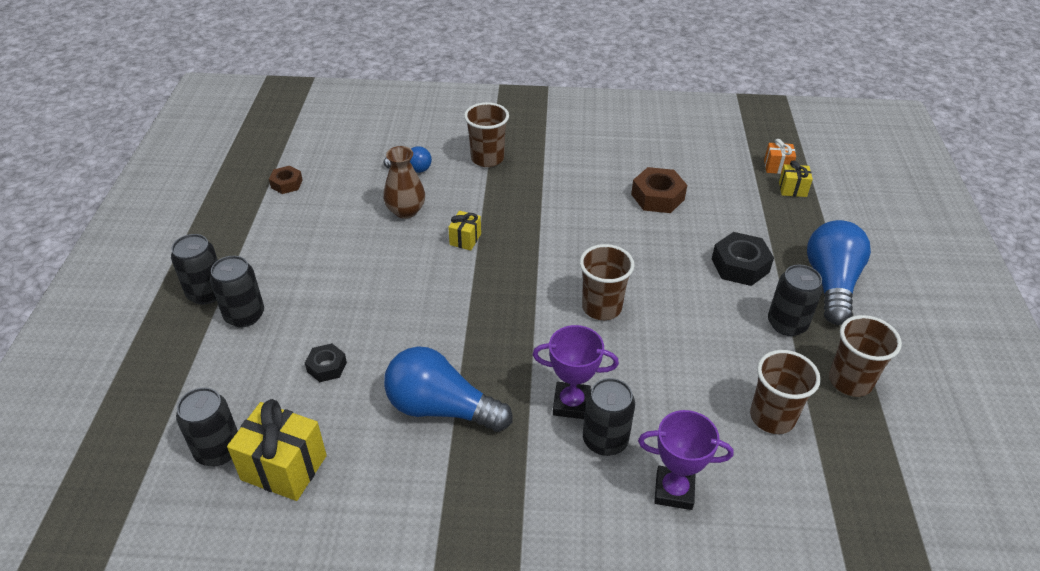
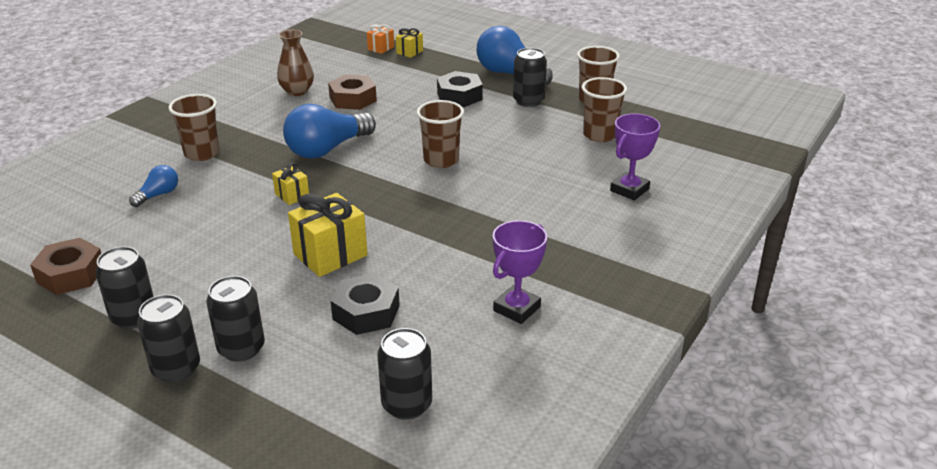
camera: 60 degrees left, 10 degrees down
(284, 467) = (463, 366): yellow gift -> yellow gift (330, 255)
(286, 184) = (71, 274): brown nut -> brown nut, size x1.65
(326, 367) = (366, 312): black nut -> black nut, size x1.65
(406, 211) = (214, 214): brown vase -> brown vase (297, 91)
(441, 408) = (472, 263): blue light bulb -> blue light bulb (327, 149)
(571, 404) = (522, 203): purple trophy -> purple trophy (517, 309)
(605, 440) = (566, 201): black can -> black can (134, 317)

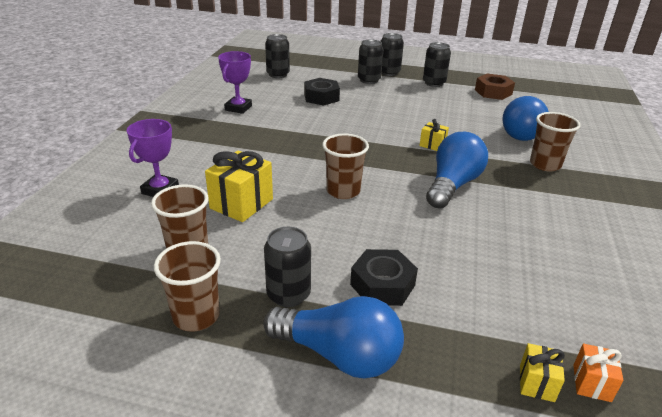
camera: 160 degrees right, 0 degrees up
(158, 195) = (521, 132): blue light bulb -> blue light bulb, size x2.00
(297, 91) = (574, 252): brown vase -> none
(330, 255) = (366, 117): yellow gift -> yellow gift (241, 204)
(353, 99) = (500, 252): brown nut -> none

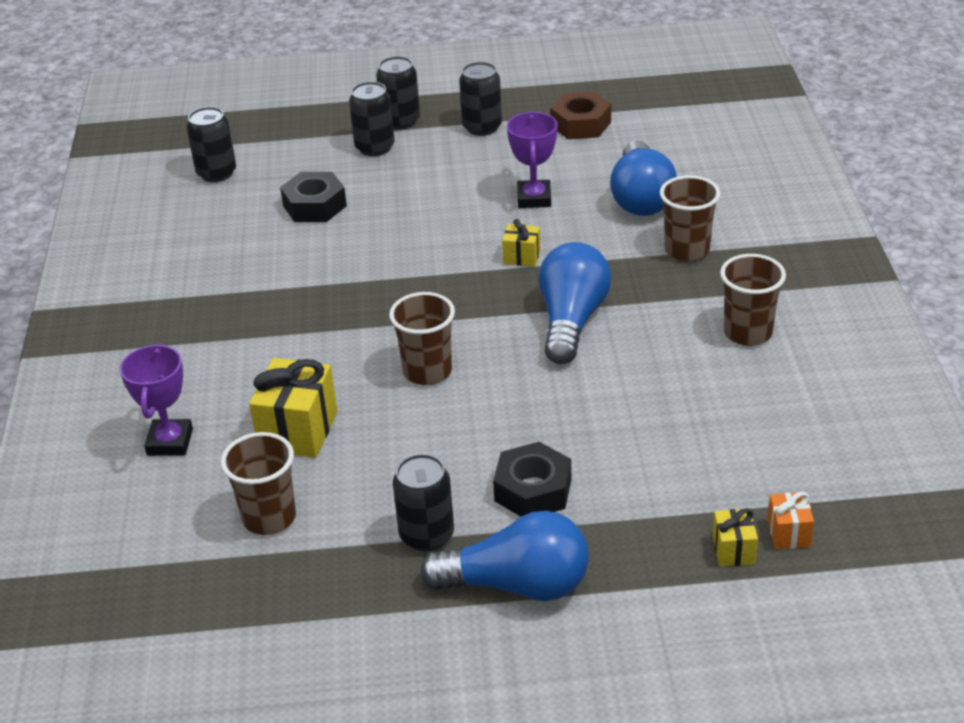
camera: 15 degrees left, 5 degrees up
(196, 316) = (332, 593): brown cup -> brown cup (747, 333)
(238, 108) = (192, 263): purple trophy -> purple trophy (534, 198)

